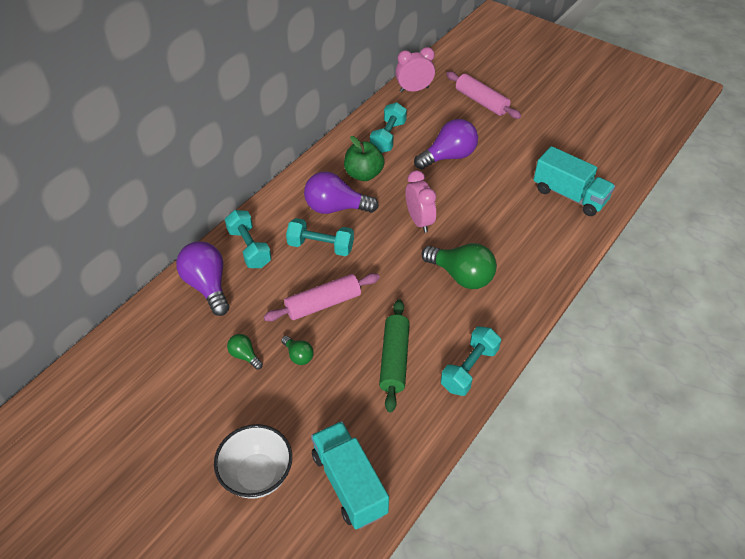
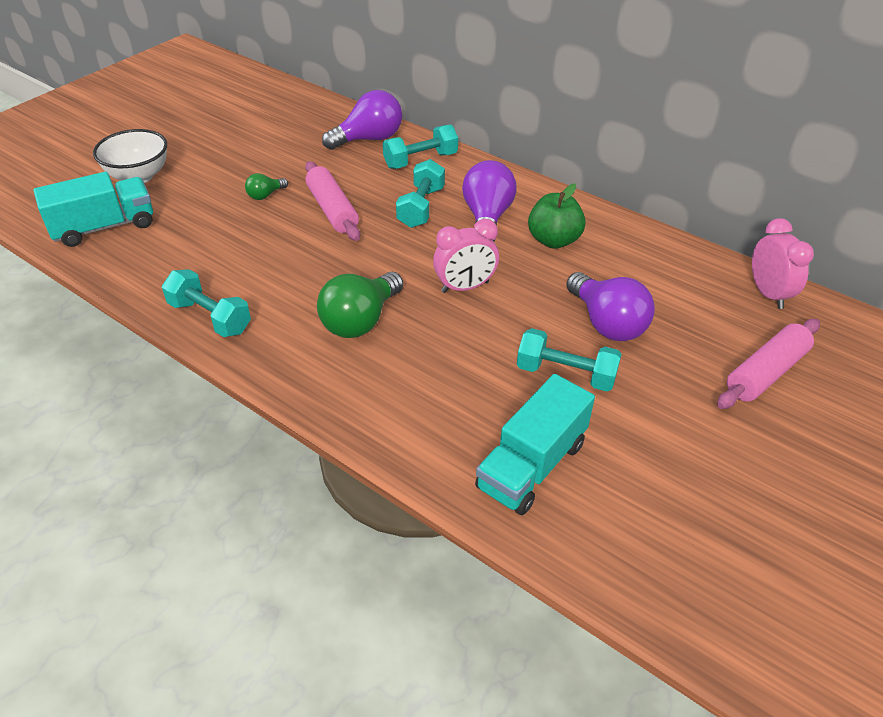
camera: 90 degrees right, 5 degrees down
(245, 356) = (274, 164): green light bulb -> none
(388, 137) = (639, 264): turquoise dumbbell -> turquoise dumbbell (565, 374)
(394, 359) = (241, 259): green rolling pin -> none

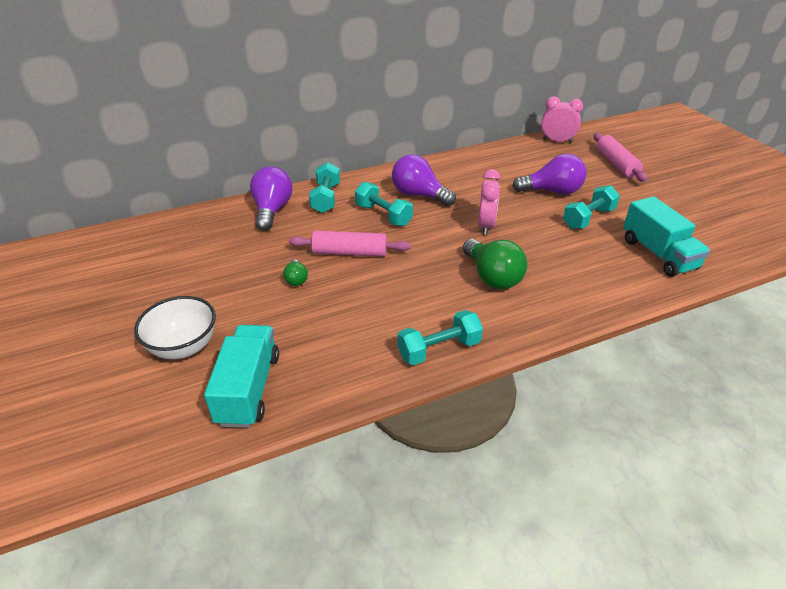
camera: 60 degrees left, 5 degrees down
(553, 240) = (463, 181): green apple -> none

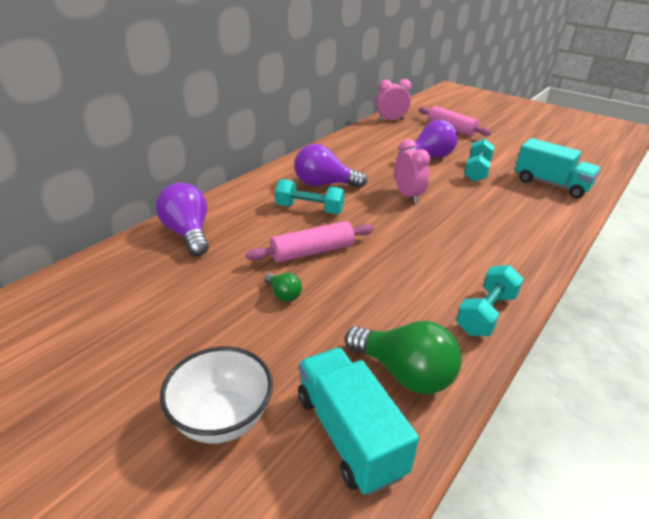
camera: 30 degrees left, 5 degrees down
(326, 198) = (236, 208): turquoise dumbbell -> none
(492, 277) = (459, 236): green light bulb -> green light bulb (404, 373)

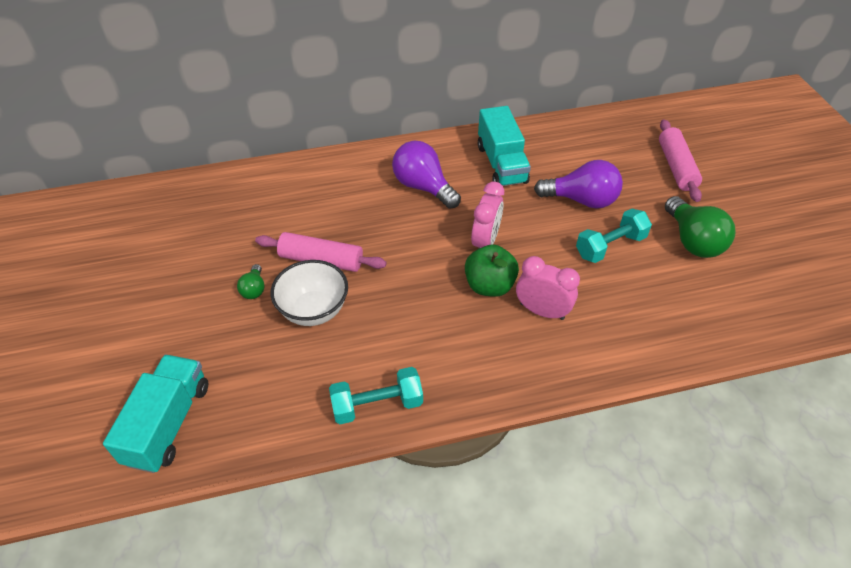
camera: 40 degrees right, 15 degrees up
(188, 233) = (254, 189): purple light bulb -> none
(222, 418) = (118, 361): white bowl -> white bowl (314, 310)
(309, 209) = (374, 211): turquoise dumbbell -> none
(391, 120) = (615, 122): pink clock -> pink clock (542, 311)
(404, 373) = (252, 408): green light bulb -> green light bulb (692, 241)
(446, 215) = (489, 286): none -> green apple
(551, 184) = (674, 310): turquoise truck -> turquoise truck (501, 164)

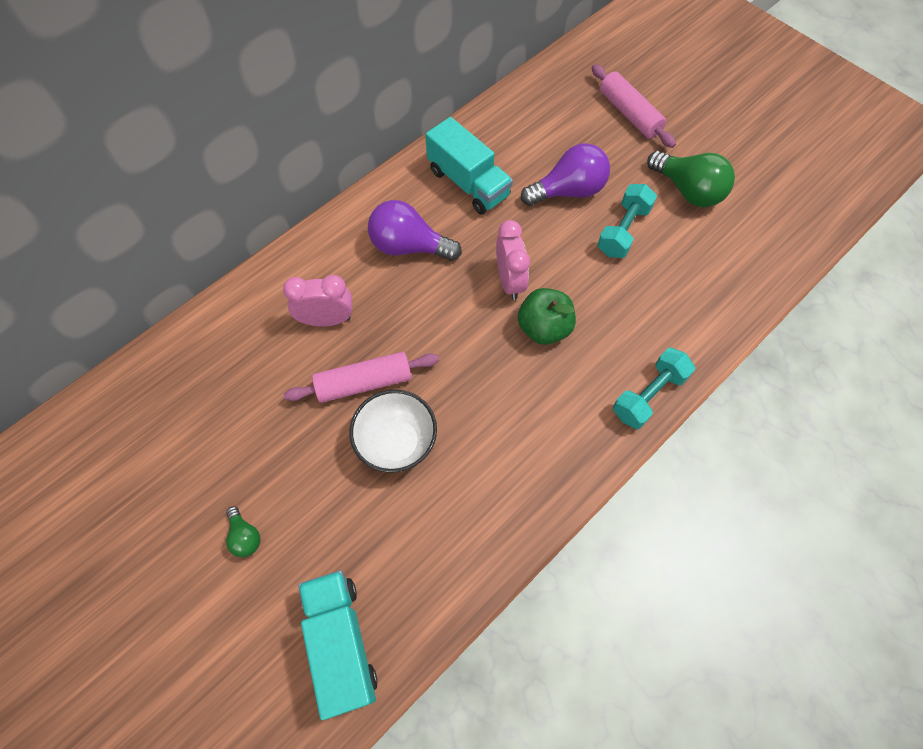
camera: 30 degrees left, 15 degrees up
(254, 289) = (318, 452): green light bulb -> green light bulb (245, 536)
(377, 405) = (525, 507): turquoise dumbbell -> turquoise dumbbell (648, 395)
(542, 311) = (606, 331): pink clock -> pink clock (327, 320)

